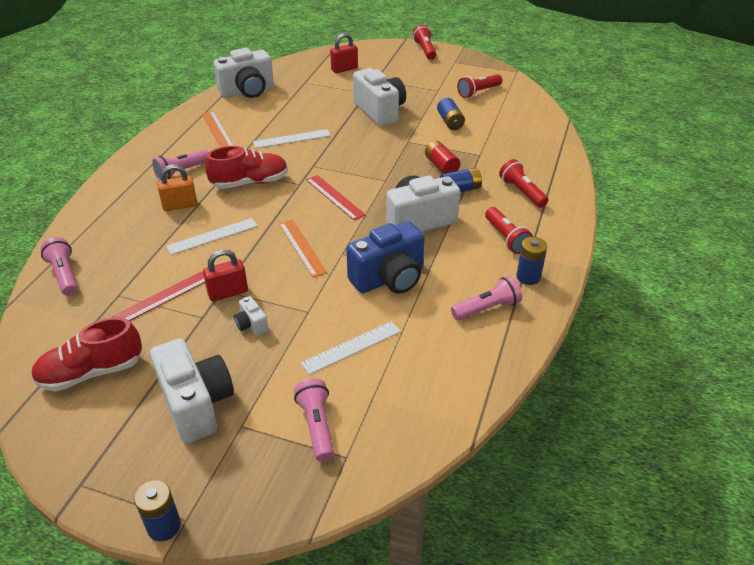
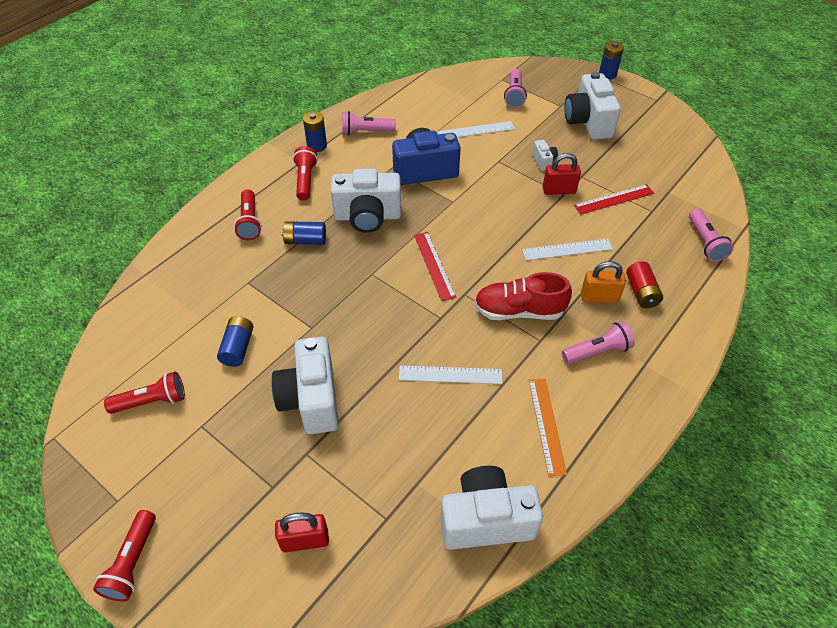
camera: 160 degrees left, 10 degrees up
(91, 372) = (662, 156): red shoe -> none
(302, 247) = (486, 216): orange ruler -> none
(441, 166) = (301, 277): red battery -> red battery (641, 292)

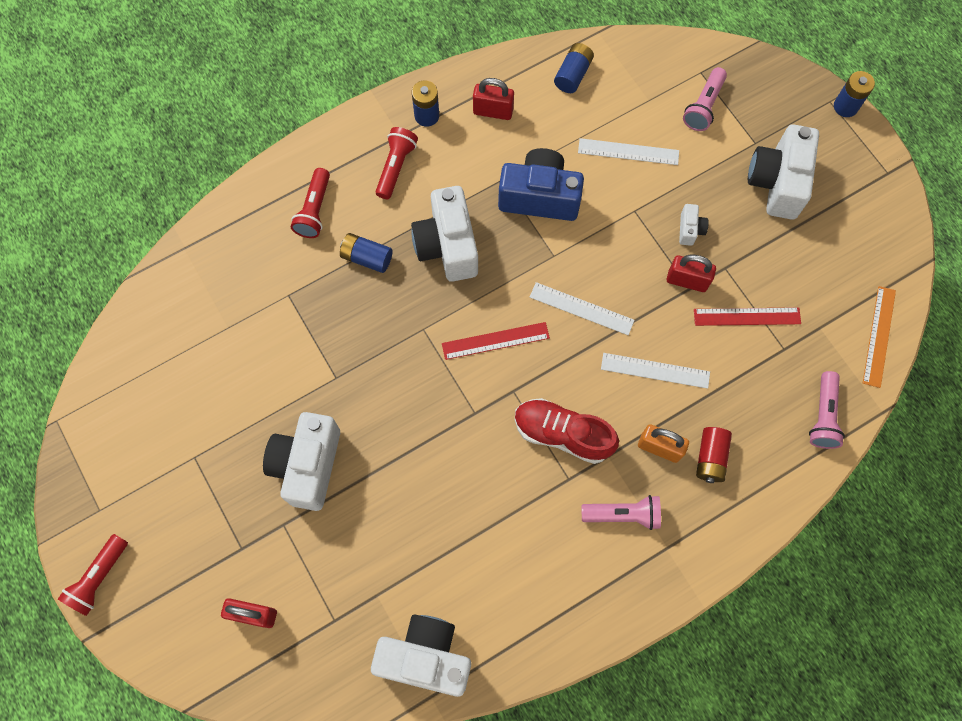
camera: 20 degrees right, 20 degrees up
(152, 401) = (155, 412): red flashlight -> none
(238, 348) = (254, 377): blue battery -> blue battery (573, 75)
(366, 132) = (493, 111): pink flashlight -> red padlock
(367, 216) = (447, 246): white camera -> white camera turned 60 degrees clockwise
(434, 265) = (495, 341): red ruler -> red ruler turned 75 degrees clockwise
(450, 375) = (456, 487): white ruler -> white ruler (581, 308)
(546, 425) = (528, 580): orange ruler -> orange ruler (879, 336)

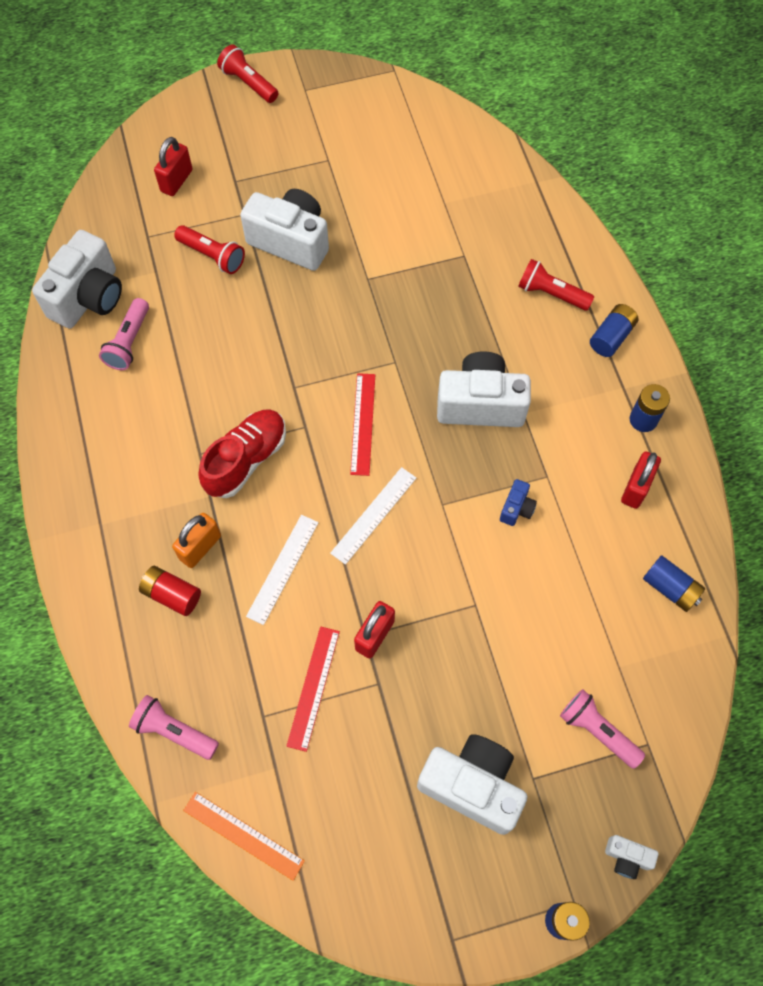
camera: 105 degrees right, 5 degrees down
(367, 258) = (486, 329): blue battery -> blue battery (611, 337)
(395, 167) = (585, 376): red flashlight -> red flashlight (212, 255)
(539, 197) = (516, 508): blue camera -> blue camera, size x0.45
(623, 514) = (147, 493): pink flashlight -> pink flashlight (129, 342)
(628, 152) = (553, 621): white ruler -> none
(690, 229) = (436, 659): white camera -> white camera (627, 857)

